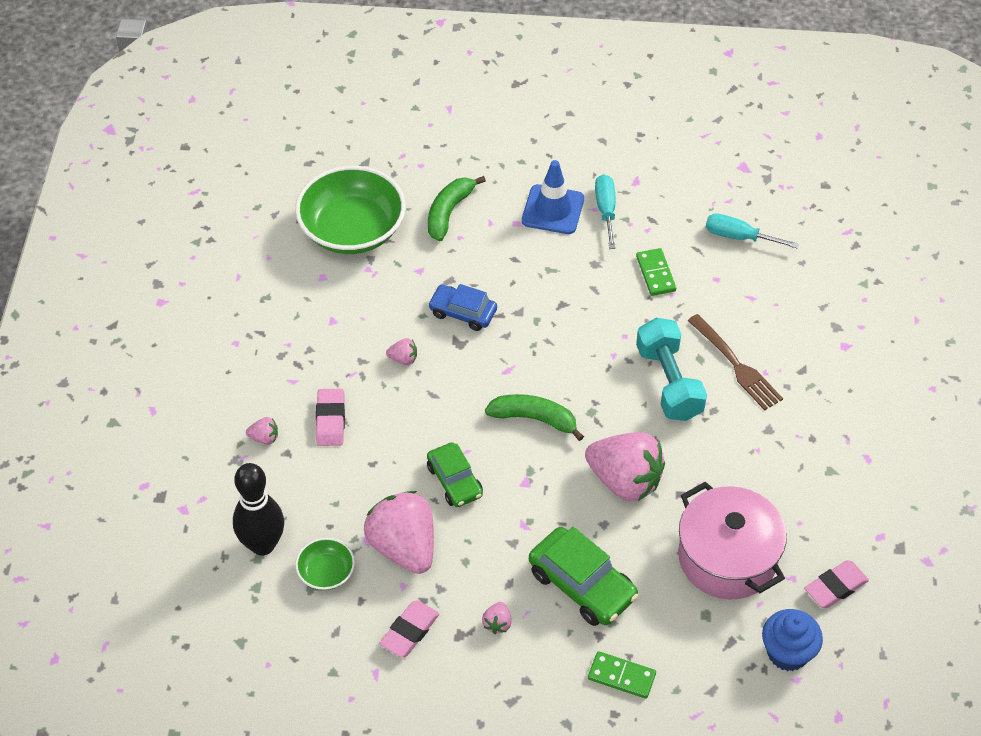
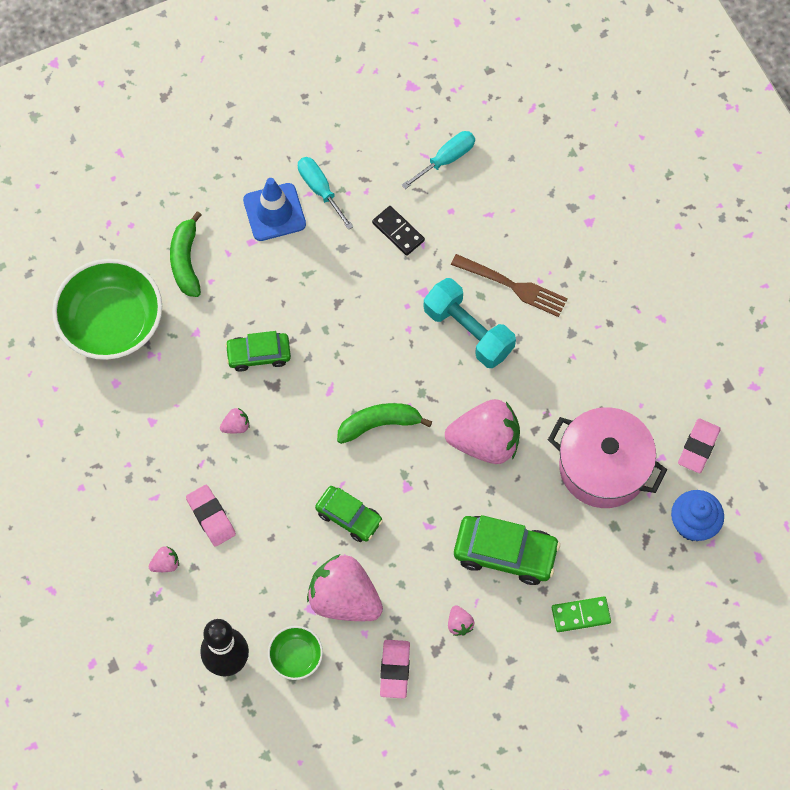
camera: 30 degrees left, 15 degrees up
(462, 312) = (259, 354): blue car -> green car
(655, 274) = (398, 232): green domino -> black domino
(739, 237) = (446, 159): turquoise screwdriver -> turquoise screwdriver turned 150 degrees clockwise

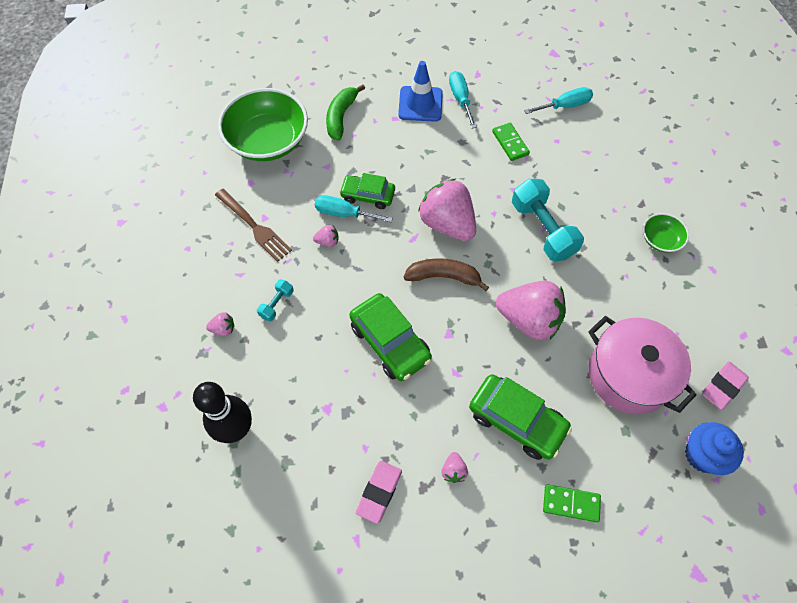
camera: 20 degrees right, 5 degrees down
(211, 517) = (277, 304): pink eraser -> turquoise dumbbell
(241, 386) = (344, 213): none -> turquoise screwdriver
(296, 656) = (296, 447): green bowl -> green bowl (660, 239)
(344, 599) = (359, 411): pink strawberry -> pink strawberry (447, 224)
(349, 517) = (390, 342): green car -> green car, size x1.53
(379, 424) = (443, 277): green banana -> brown banana
(398, 232) = (510, 143): black domino -> green domino
(512, 286) = (590, 207): brown fork -> brown fork (254, 226)

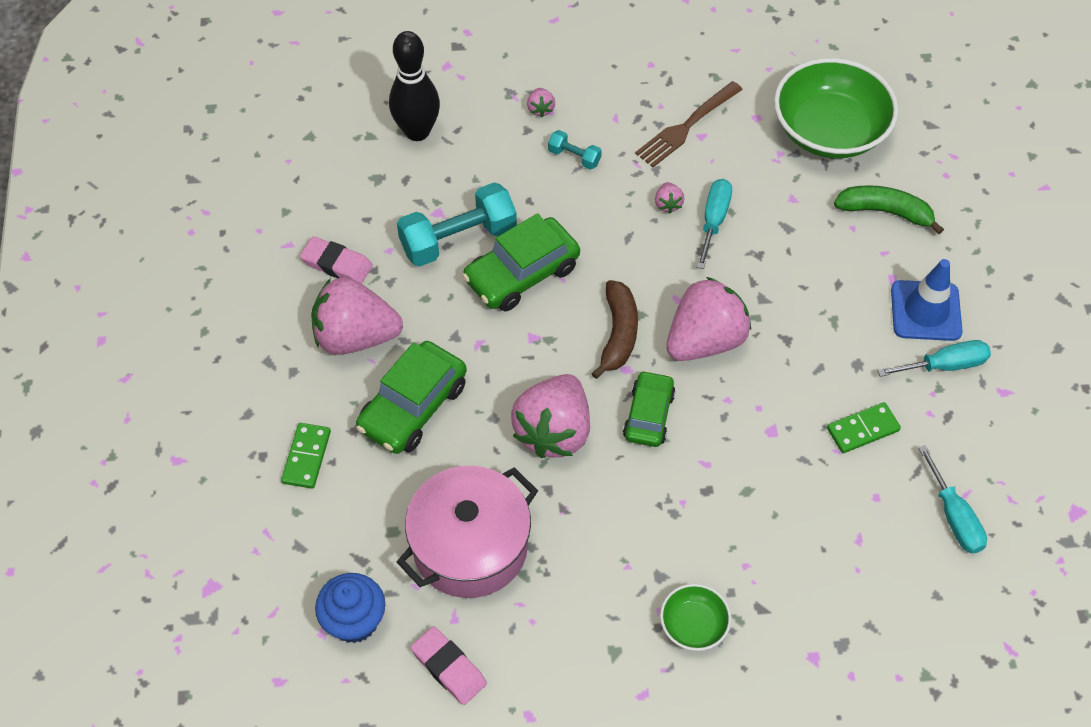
camera: 90 degrees right, 5 degrees down
(368, 195) = (746, 246): green car -> green car (648, 415)
(453, 470) = (355, 337): pink strawberry -> pink strawberry, size x2.46
(542, 229) = (702, 461): turquoise dumbbell -> turquoise dumbbell (458, 239)

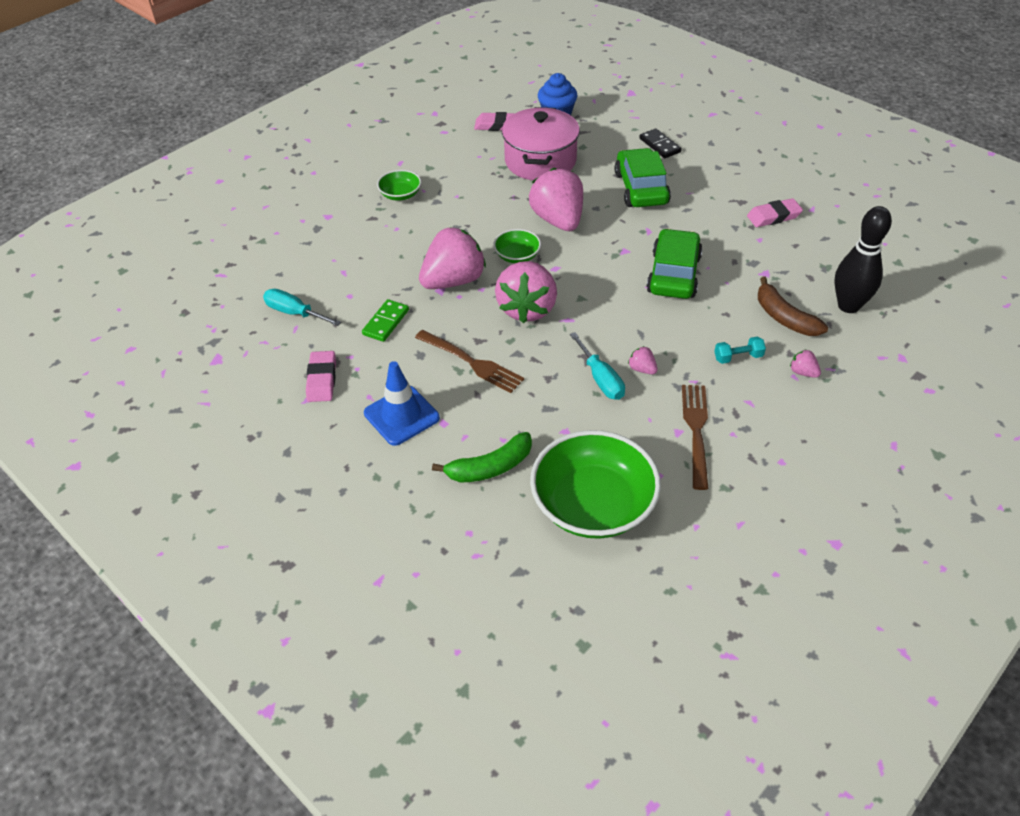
camera: 140 degrees right, 10 degrees down
(306, 457) = (659, 145): green domino -> black domino
(355, 337) = (712, 196): pink strawberry -> pink strawberry (453, 281)
(458, 239) = (733, 268): turquoise dumbbell -> none
(618, 334) = (581, 281): brown banana -> brown banana (784, 317)
(648, 415) = (517, 256): green car -> green bowl
(815, 320) = (471, 362): none -> brown fork
(944, 365) = (361, 389): turquoise screwdriver -> none
(977, 404) = (322, 379): none -> pink eraser

